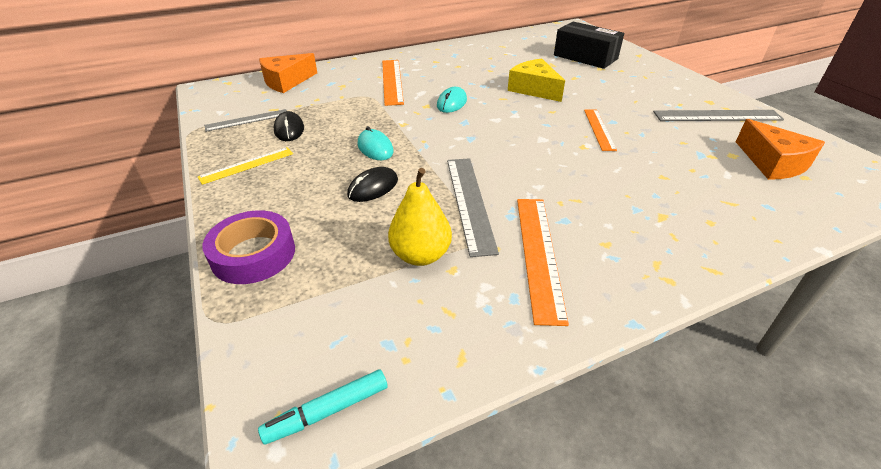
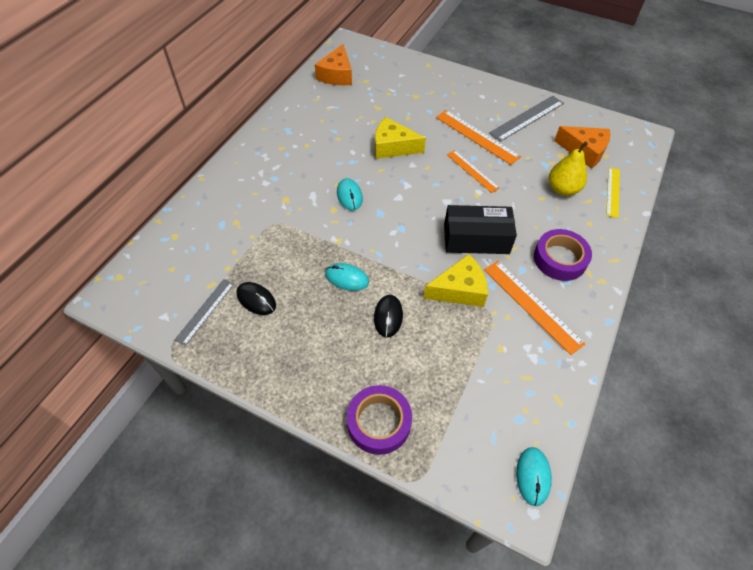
camera: 40 degrees left, 15 degrees up
(247, 165) = (271, 356): yellow ruler -> yellow ruler (613, 192)
(286, 81) = (177, 244): orange cheese -> orange cheese (336, 75)
(327, 411) = (533, 476): turquoise marker -> turquoise mouse
(392, 81) = (273, 194): orange ruler -> orange ruler (477, 136)
(420, 255) = (474, 350): yellow pear -> yellow pear (562, 189)
(469, 202) = (459, 290): grey ruler -> yellow cheese
(585, 57) = (393, 86): black box -> black box (476, 239)
(627, 233) = (559, 259): none -> purple tape

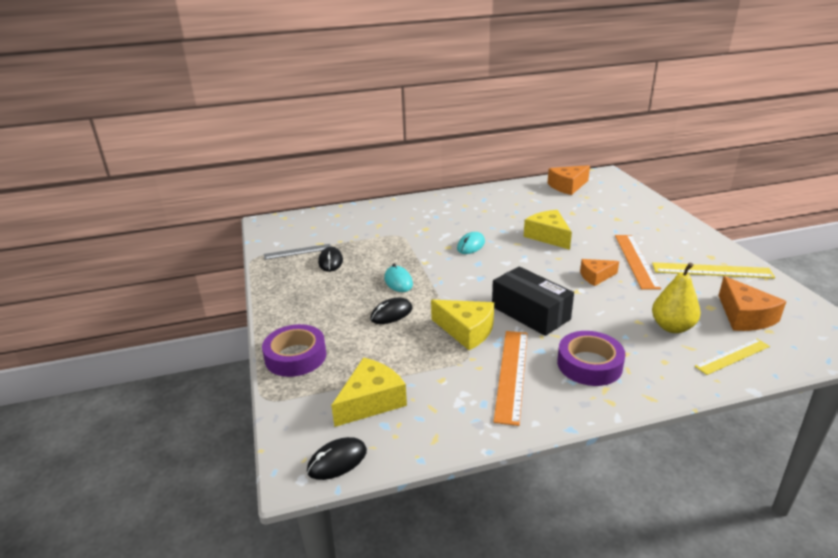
camera: 50 degrees right, 25 degrees down
(472, 171) = (596, 276): orange ruler -> orange cheese
(485, 409) = (371, 401): none -> yellow cheese
(527, 118) = (712, 270): grey ruler -> yellow ruler
(533, 476) = (337, 461): turquoise mouse -> black mouse

